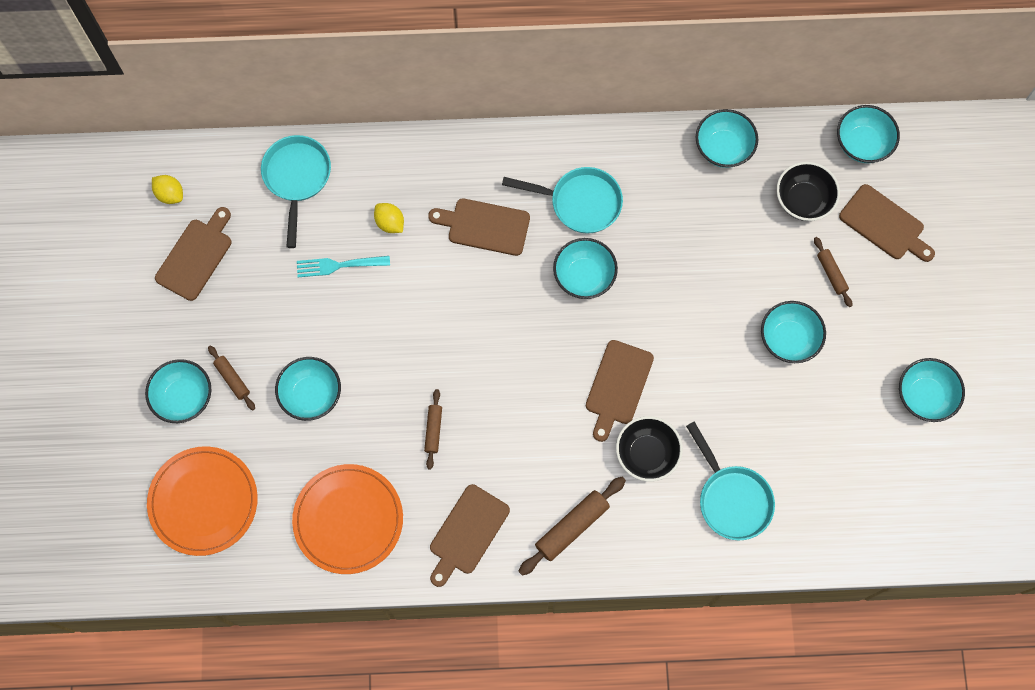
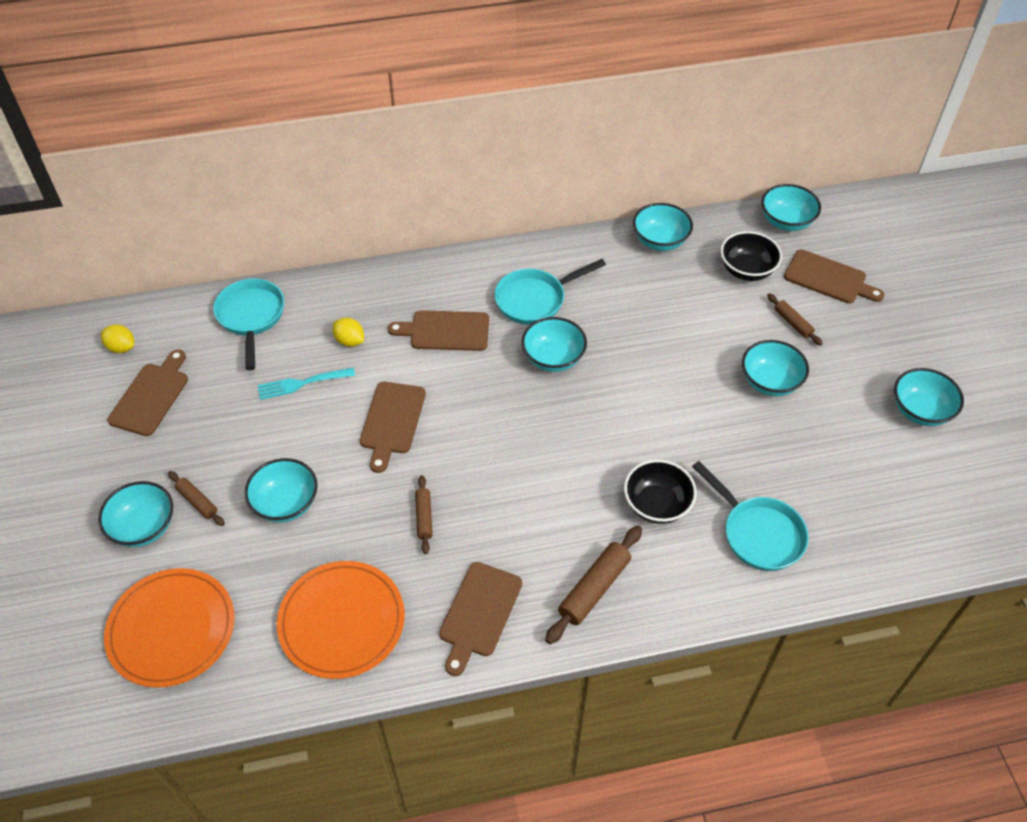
camera: 10 degrees left, 20 degrees down
(580, 202) = (535, 300): turquoise pan -> turquoise pan turned 150 degrees clockwise
(618, 386) = (610, 447): brown cutting board -> brown cutting board (392, 421)

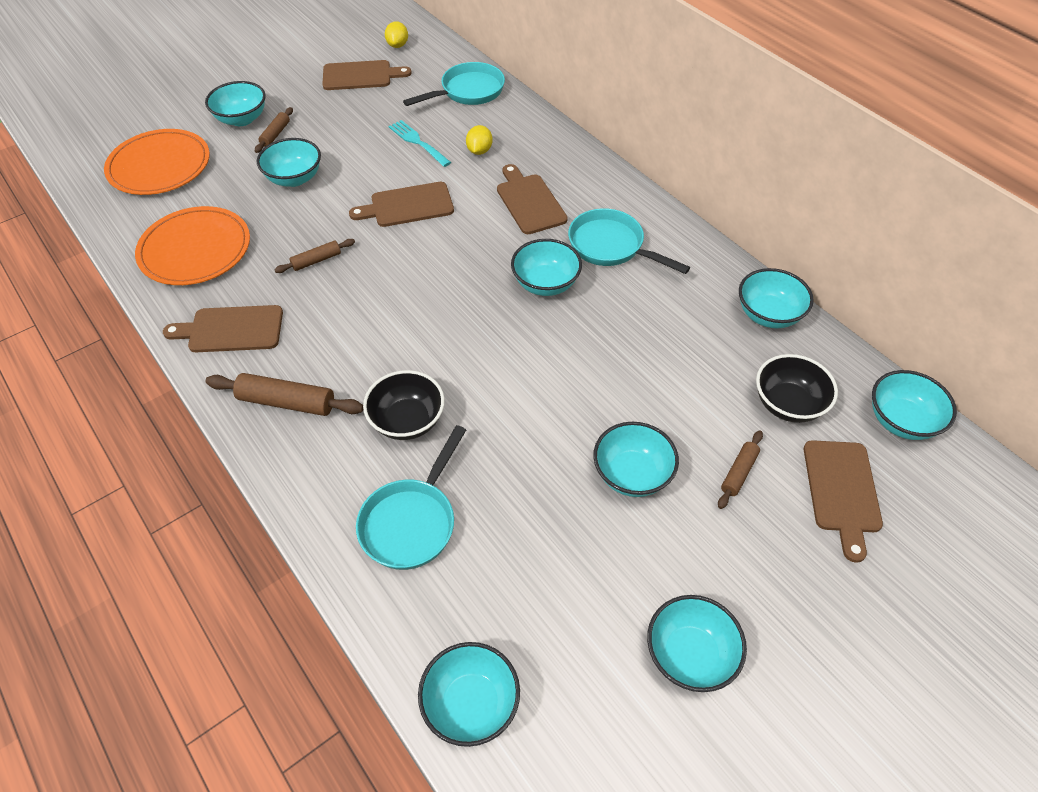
camera: 65 degrees right, 0 degrees up
(919, 545) = (471, 704): none -> turquoise bowl

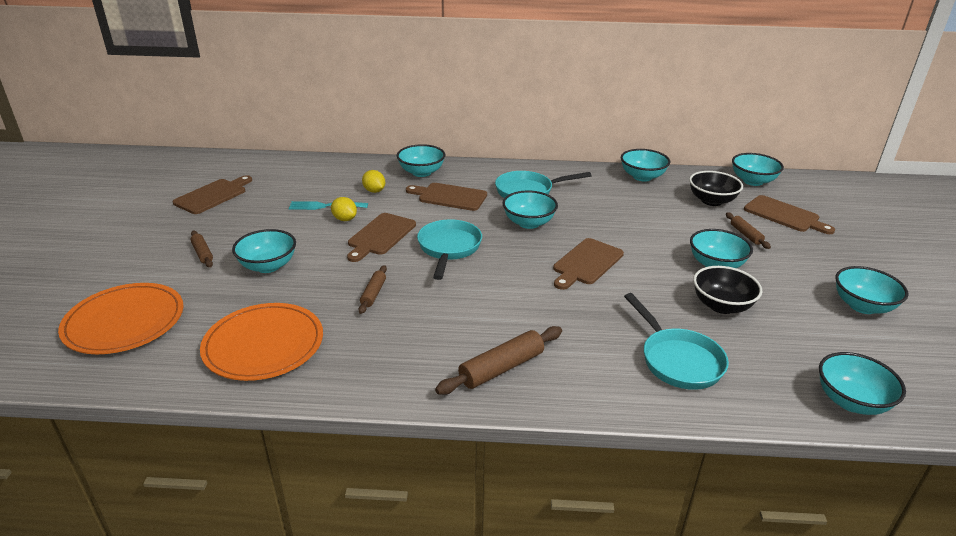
camera: 50 degrees left, 20 degrees down
(231, 329) = (386, 364): brown cutting board -> brown cutting board (586, 263)
(242, 119) = (152, 260): turquoise bowl -> turquoise bowl (421, 172)
(397, 45) = (212, 170): yellow lemon -> yellow lemon (344, 219)
(407, 421) = (584, 323): black bowl -> black bowl (721, 306)
(468, 91) = (311, 170): turquoise pan -> turquoise pan (448, 248)

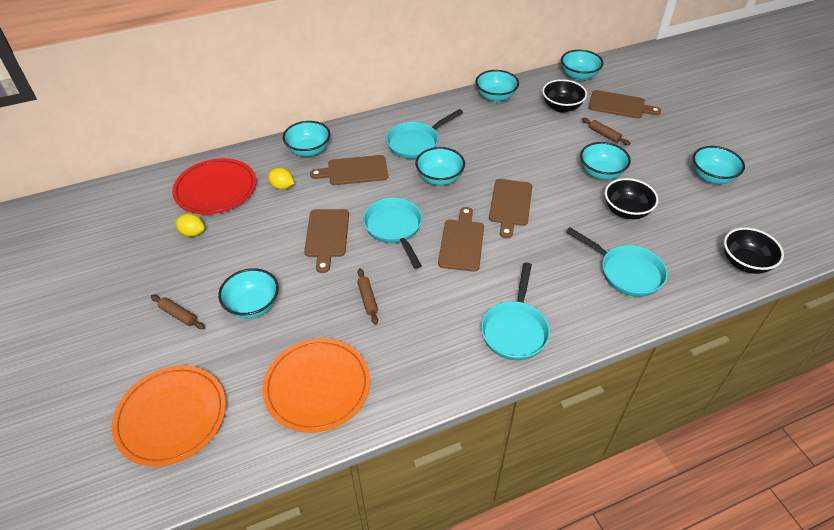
camera: 25 degrees left, 15 degrees up
(213, 195) = (128, 244): brown cutting board -> brown cutting board (461, 242)
(317, 178) = (216, 189): none -> red plate
(325, 206) = (250, 219): turquoise fork -> none
(344, 219) = (280, 228): yellow lemon -> yellow lemon (192, 233)
(501, 368) = (515, 330): brown rolling pin -> turquoise pan
(851, 401) = (745, 263): turquoise bowl -> black bowl

